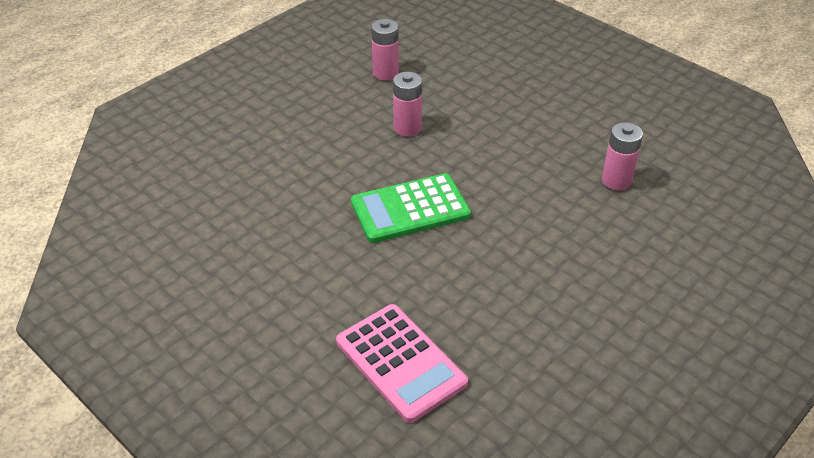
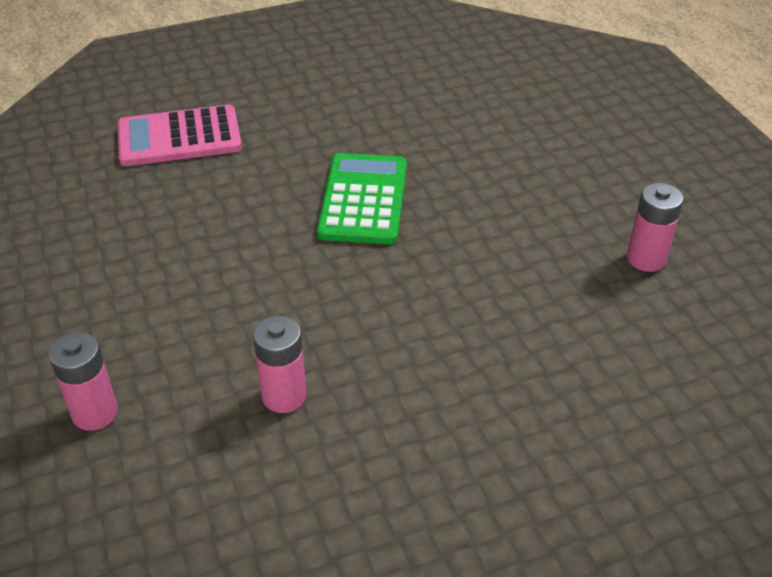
camera: 115 degrees right, 0 degrees up
(407, 128) = (510, 241): pink battery -> pink battery (95, 413)

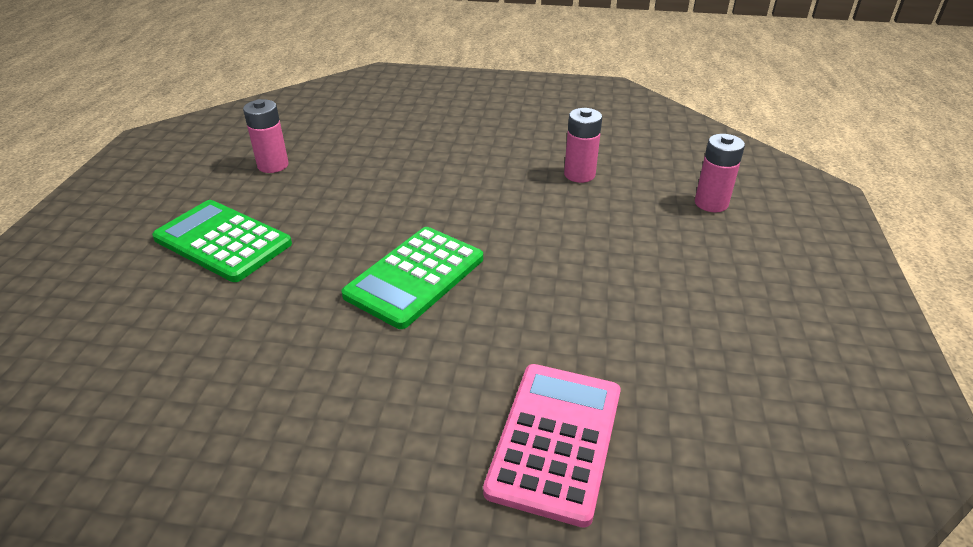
camera: 150 degrees left, 5 degrees down
(179, 137) = (555, 440): pink calculator -> pink calculator turned 90 degrees counterclockwise
(560, 168) = (223, 241): none -> green calculator

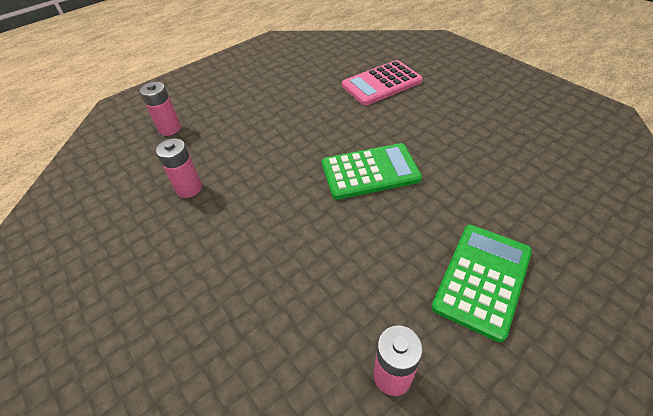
camera: 135 degrees left, 10 degrees up
(223, 241) = (482, 279): green calculator -> green calculator turned 135 degrees counterclockwise

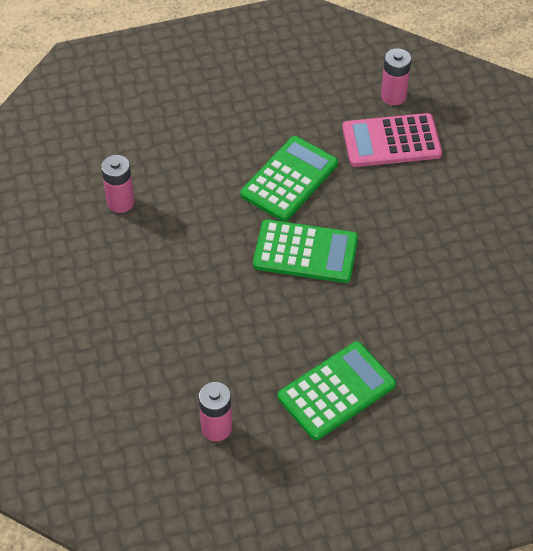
camera: 20 degrees right, 5 degrees up
(170, 129) = (124, 117): pink battery -> pink battery (393, 96)
(324, 127) = (289, 179): none -> green calculator

